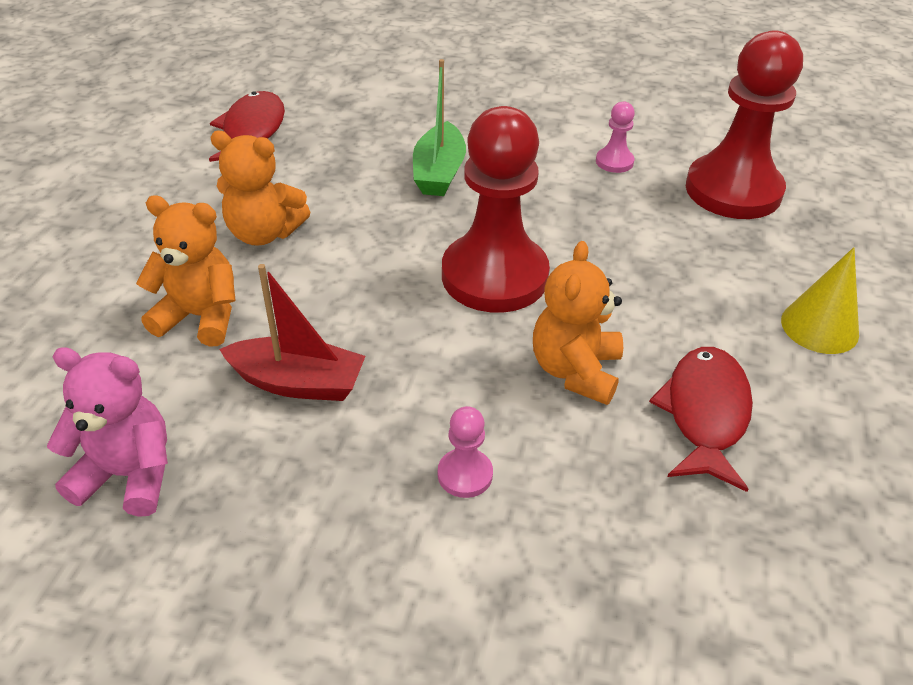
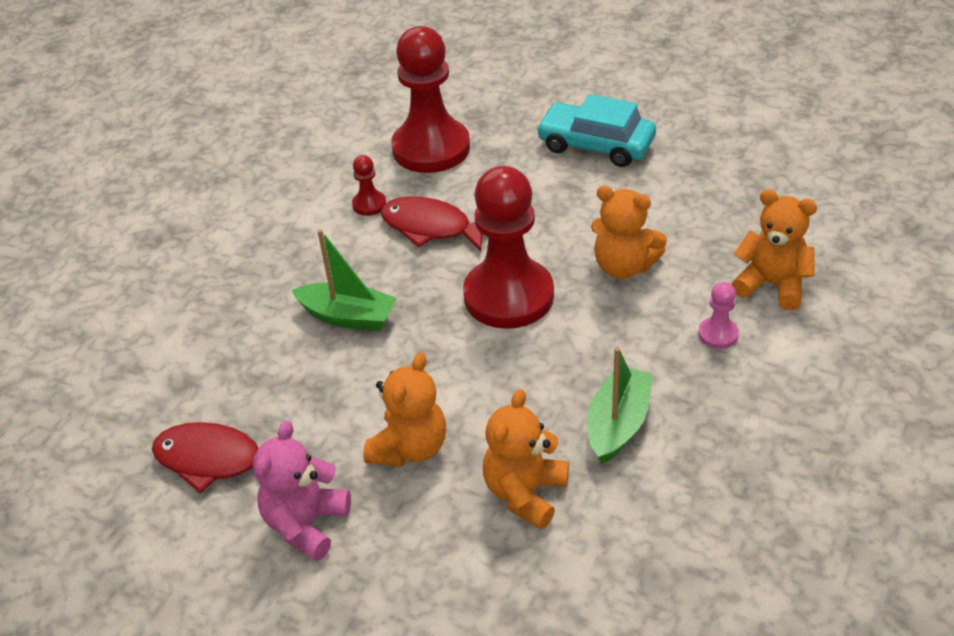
camera: 75 degrees left, 0 degrees up
(128, 475) = (710, 531): pink teddy bear -> pink teddy bear (306, 524)
(298, 382) = (618, 424): red boat -> green boat
(584, 539) = (772, 285): none -> orange teddy bear
(614, 162) = (369, 204): pink pawn -> red pawn
(705, 414) = (671, 213): red fish -> red fish (431, 227)
(819, 327) = (596, 145): yellow cone -> turquoise car

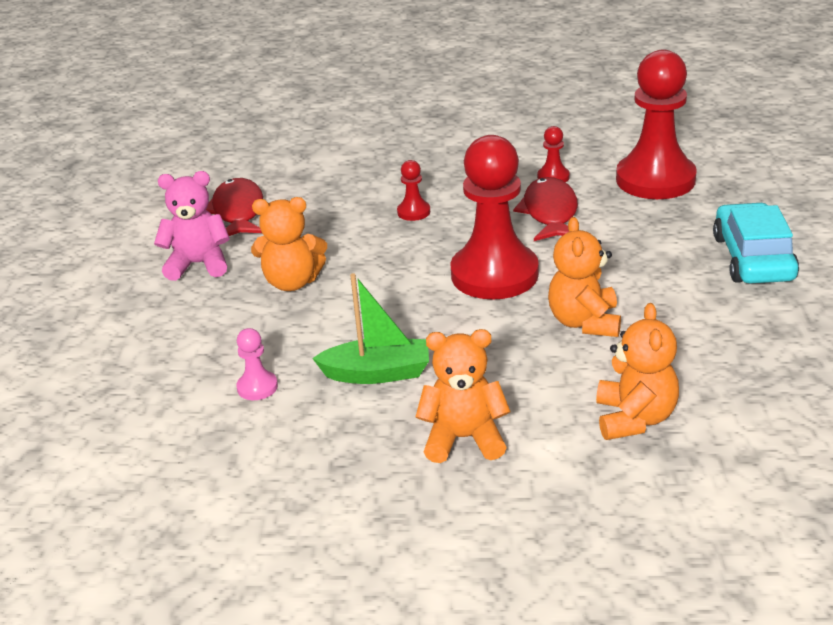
camera: 65 degrees right, 10 degrees down
(348, 317) = (413, 212): green boat -> red pawn
(525, 493) = (274, 348): orange teddy bear -> orange teddy bear (464, 439)
(718, 334) = (533, 401): pink pawn -> pink pawn (257, 387)

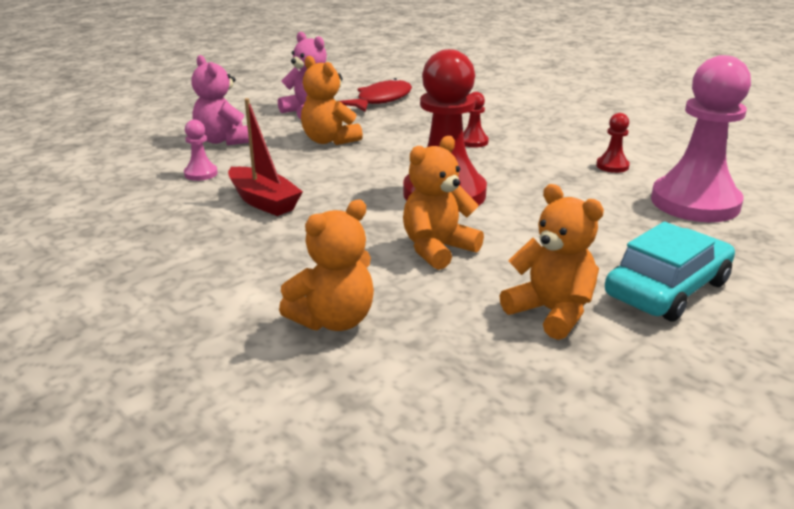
camera: 45 degrees right, 5 degrees down
(191, 343) = (224, 140): none -> pink teddy bear
(377, 373) = (263, 201): green boat -> red boat
(464, 439) = (221, 259): orange teddy bear -> orange teddy bear (551, 312)
(550, 213) = (562, 182): red fish -> none
(655, 180) = (695, 202): red pawn -> pink pawn

